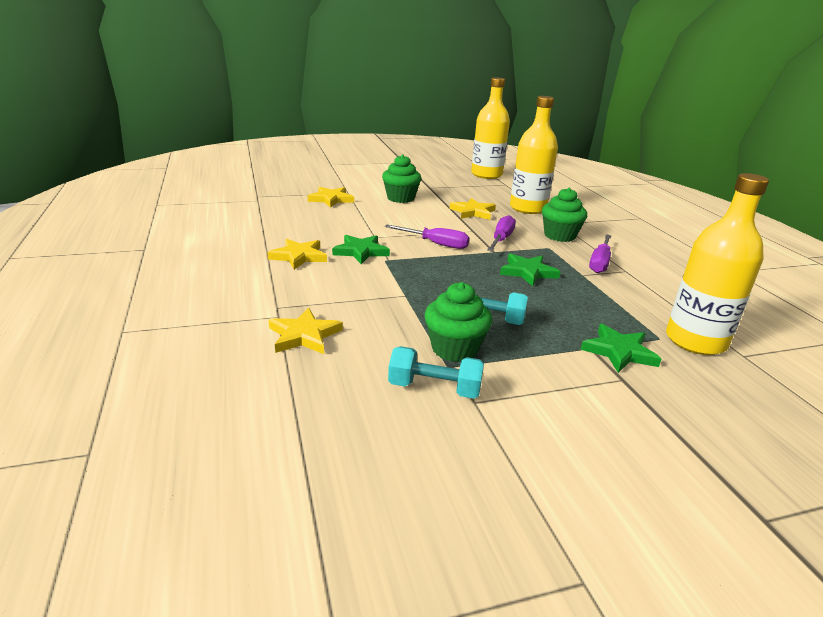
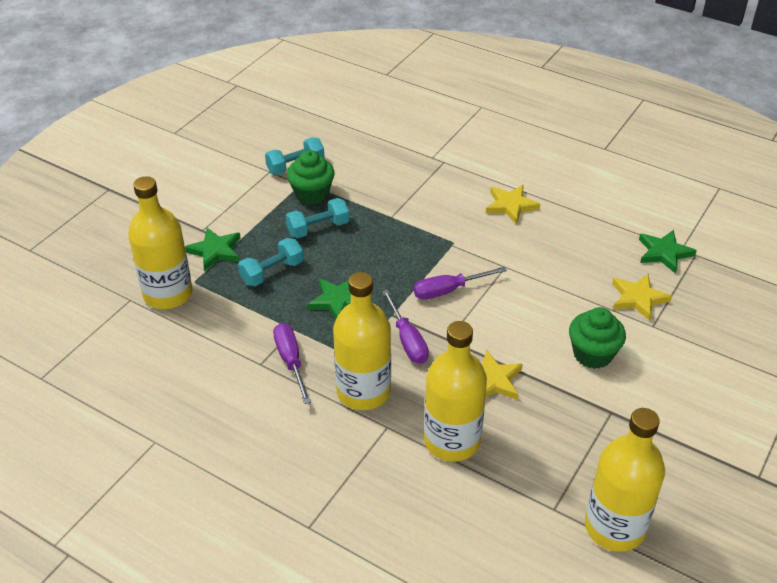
camera: 140 degrees right, 15 degrees up
(304, 335) = (398, 155): yellow star -> none
(361, 251) = (483, 240): green star -> green star (664, 253)
(559, 236) = (363, 391): green cupcake -> yellow bottle
(569, 310) = (272, 272): none -> turquoise dumbbell

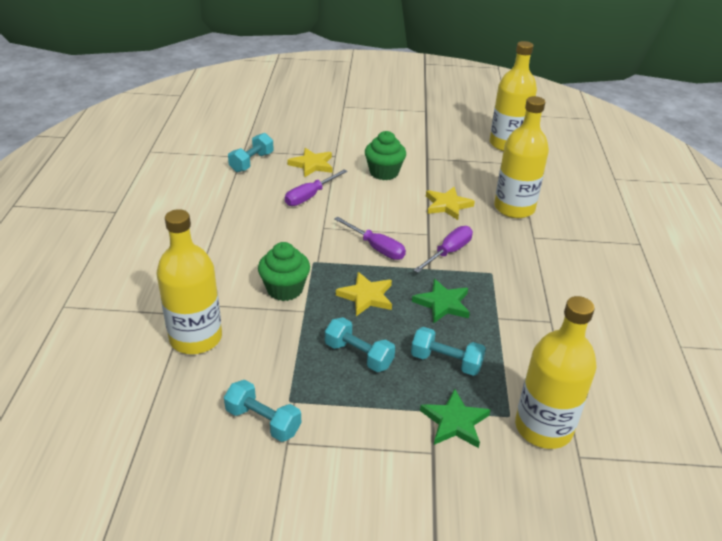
camera: 120 degrees left, 5 degrees down
(291, 361) = (530, 305): purple screwdriver -> purple screwdriver (310, 196)
(312, 194) = (307, 383): green cupcake -> green cupcake (285, 289)
(363, 391) = (517, 257): yellow bottle -> yellow bottle (196, 338)
(510, 205) = (238, 243): yellow star -> yellow star (366, 296)
(664, 253) = (251, 162): green star -> turquoise dumbbell

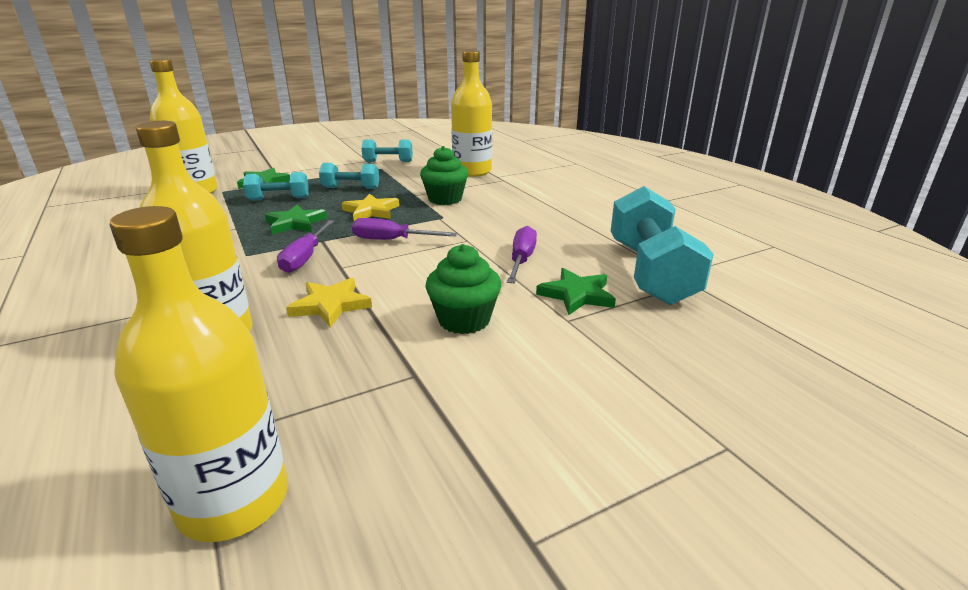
camera: 150 degrees right, 10 degrees down
(251, 162) = (650, 272): turquoise dumbbell -> turquoise dumbbell, size x1.88
(312, 165) = (576, 295): yellow star -> green star

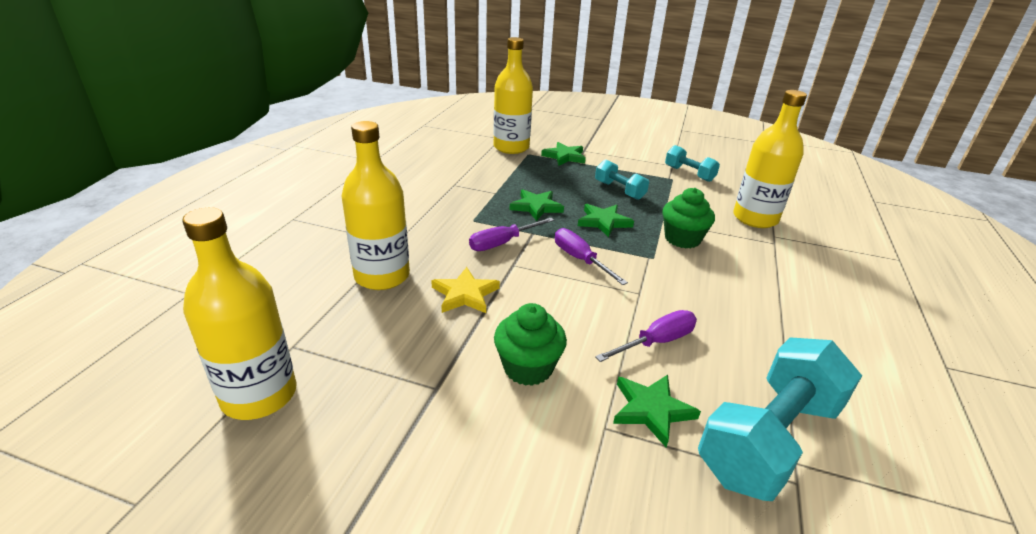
camera: 45 degrees right, 5 degrees up
(279, 199) = (554, 178): turquoise dumbbell -> none
(371, 211) = (603, 222): yellow star -> green star

